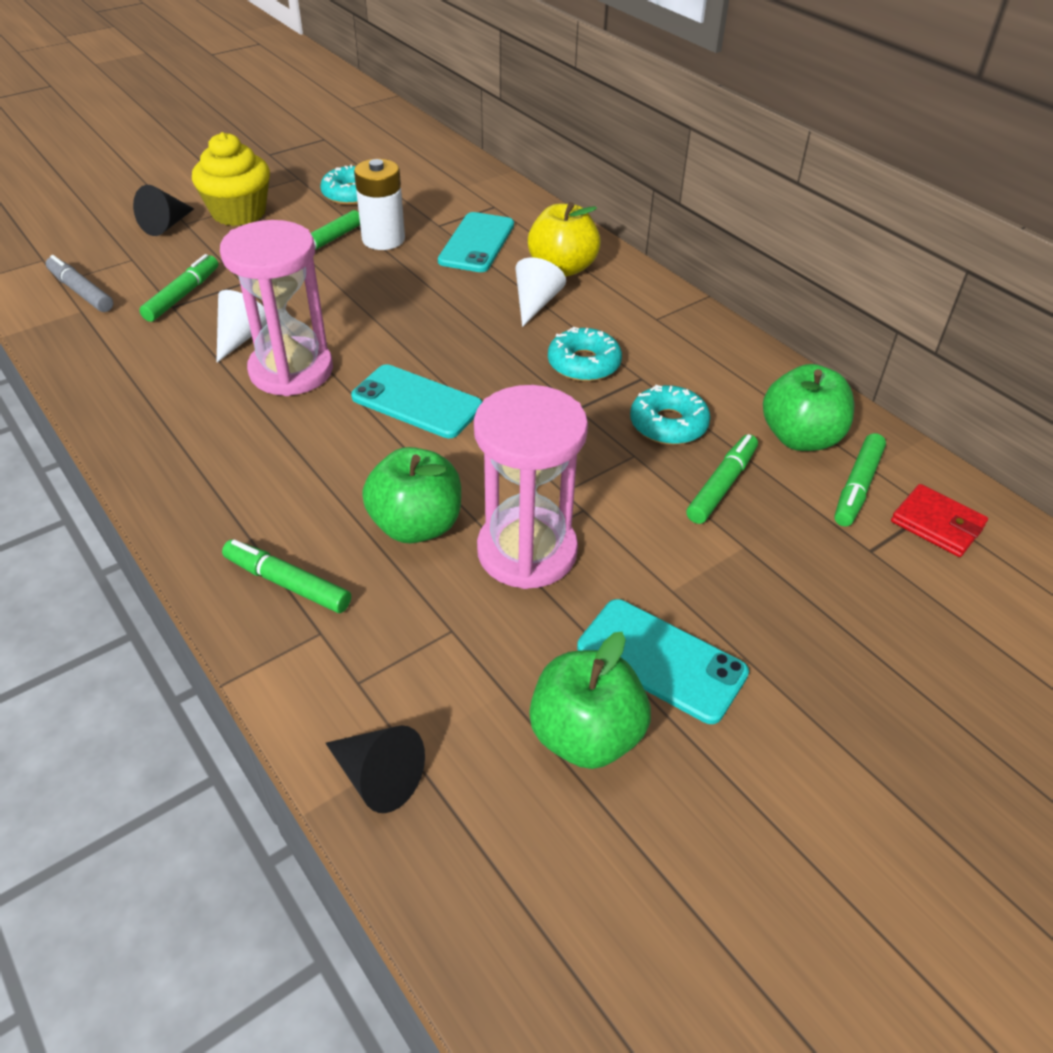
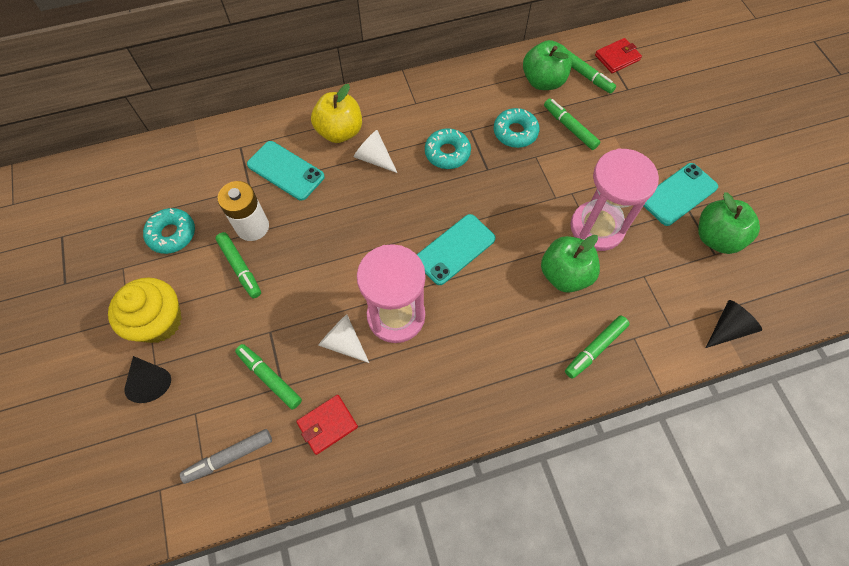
camera: 70 degrees left, 20 degrees up
(126, 349) = (327, 425): none -> red wallet

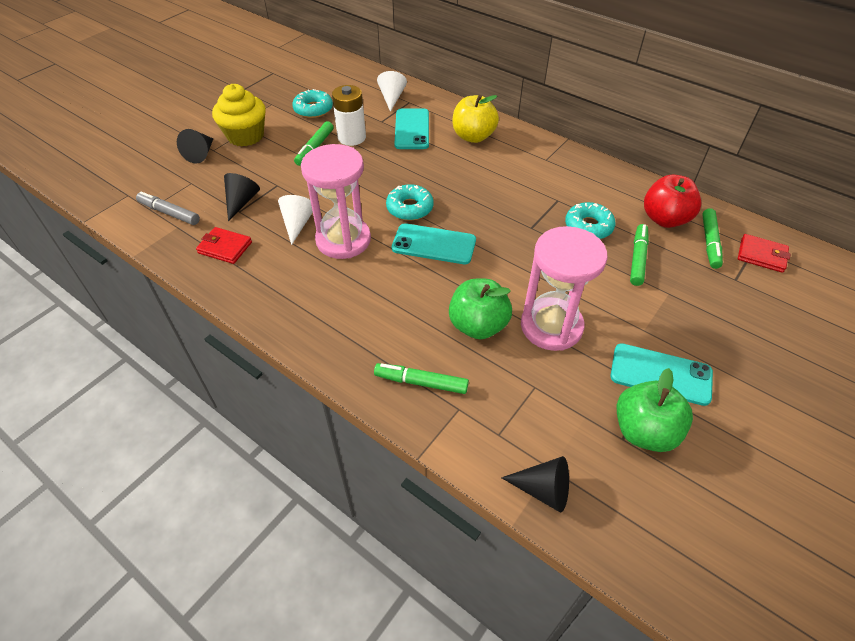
camera: 55 degrees right, 15 degrees down
(269, 377) = (241, 202): green marker -> black cone
(374, 158) = (470, 163): white cone -> white cone (392, 98)
(447, 153) = (520, 198): turquoise donut -> turquoise donut (410, 208)
(543, 81) = (664, 219): green apple -> red apple

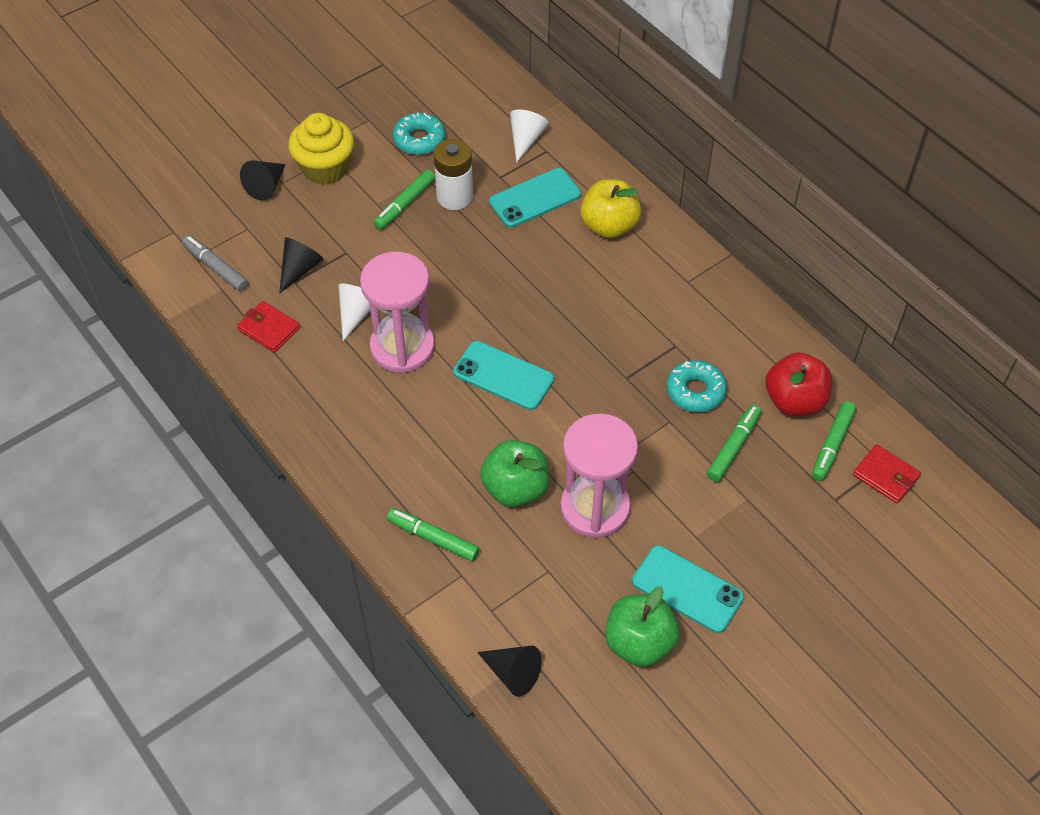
camera: 15 degrees right, 5 degrees up
(410, 208) = (492, 319): turquoise donut -> none
(412, 129) = (535, 198): turquoise phone -> turquoise phone turned 45 degrees clockwise

